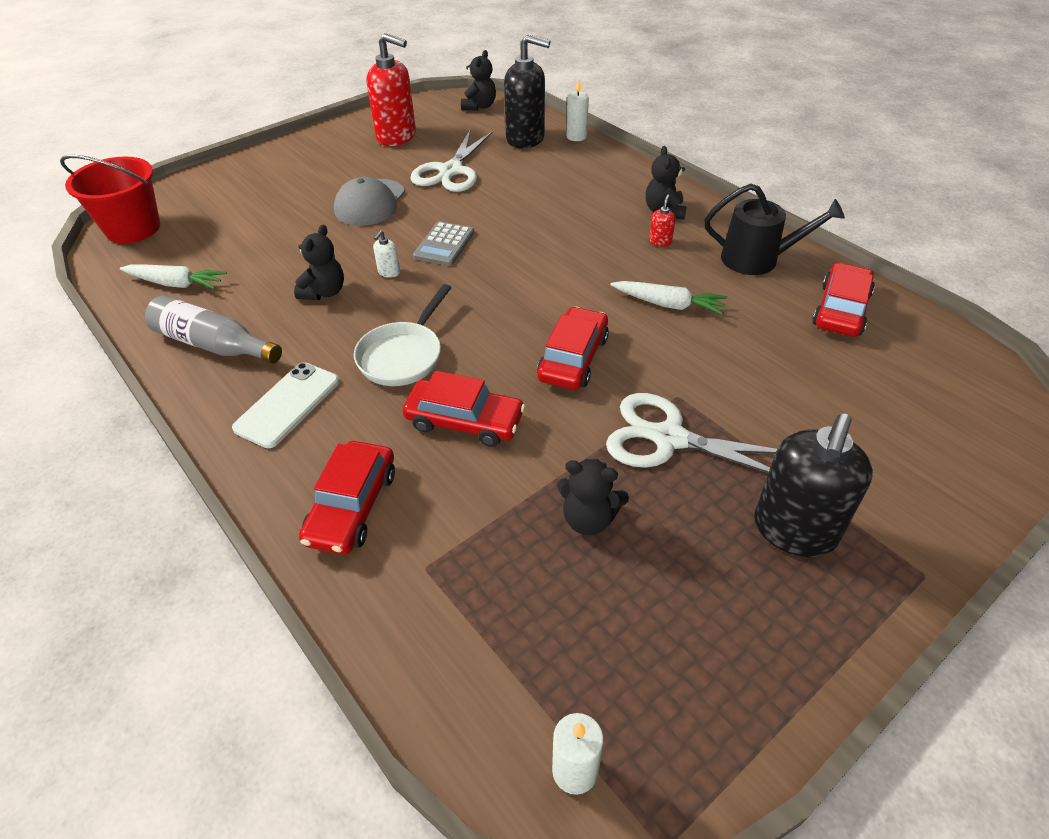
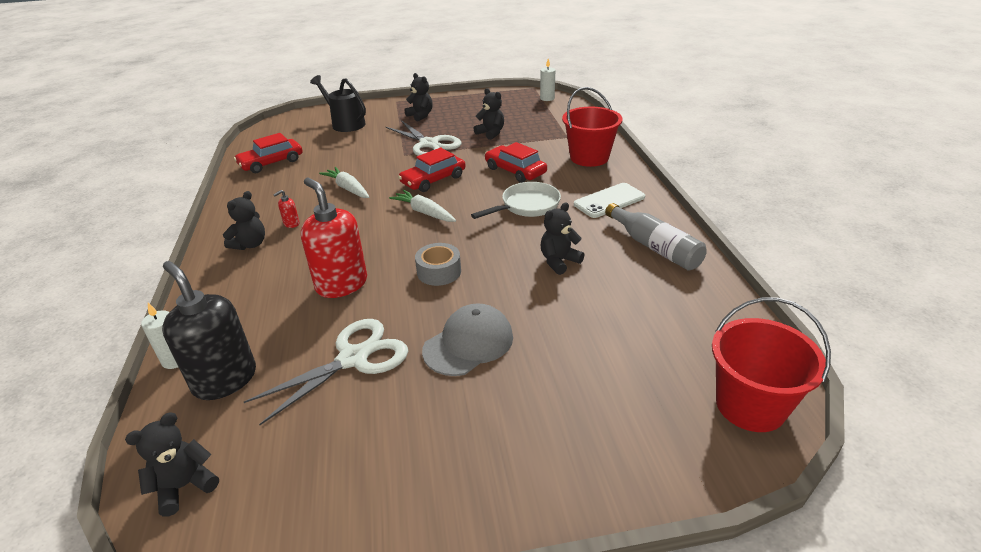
camera: 150 degrees left, 10 degrees down
(176, 284) = (688, 309): white carrot -> white carrot (424, 212)
(352, 506) = (589, 157): red car -> red bucket
(389, 272) = (500, 262): white soap dispenser -> none
(397, 136) = (355, 459): red soap dispenser -> red soap dispenser (341, 284)
(444, 244) = (439, 272): grey calculator -> grey tape
(757, 259) = (259, 196): black watering can -> black watering can (345, 124)
(794, 530) = (420, 115): black soap dispenser -> black teddy bear

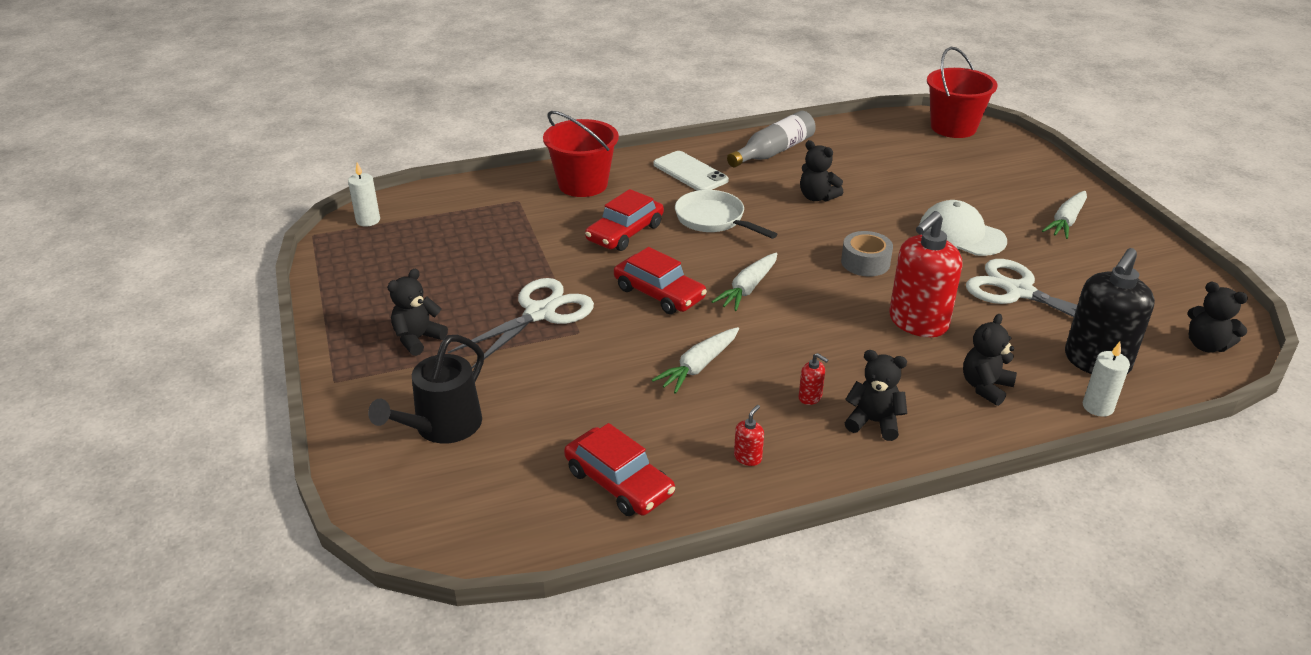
camera: 100 degrees left, 0 degrees up
(258, 198) = (748, 457): none -> red soap dispenser
(468, 343) = (961, 234): grey cap -> white cap
(475, 448) = (1066, 221): none -> white carrot
(491, 133) = (502, 260): black teddy bear -> black teddy bear (985, 387)

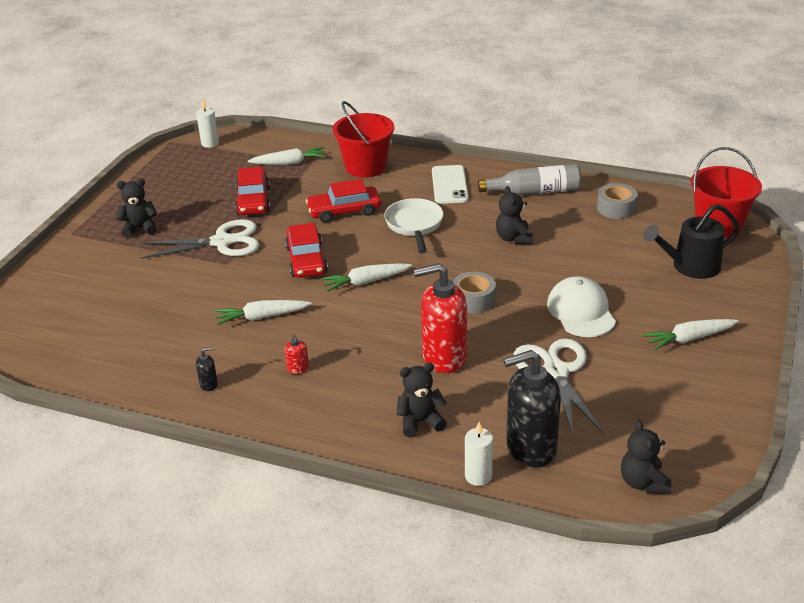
camera: 40 degrees right, 0 degrees up
(442, 426) = (86, 284): black watering can -> black watering can (691, 266)
(495, 208) = (289, 163): none -> white carrot
(619, 482) = (124, 360): red car -> red car (253, 201)
(748, 457) = (209, 384): red soap dispenser -> black soap dispenser
(859, 141) = (616, 208): none -> grey tape
(874, 422) = (312, 404): black teddy bear -> none

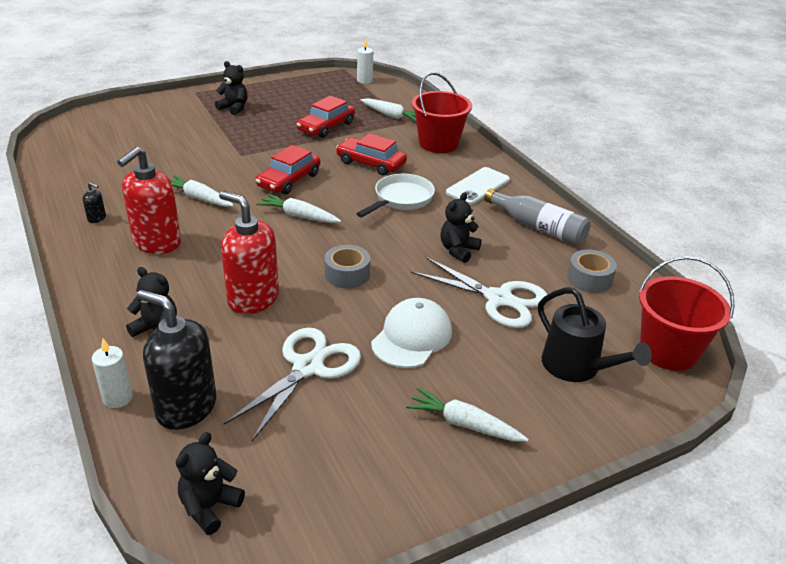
camera: 40 degrees right, 0 degrees up
(222, 242) = (262, 141): white scissors -> white scissors (499, 299)
(298, 369) = (157, 243): red soap dispenser -> red soap dispenser, size x2.49
(691, 266) = (576, 367): black watering can -> black watering can turned 150 degrees counterclockwise

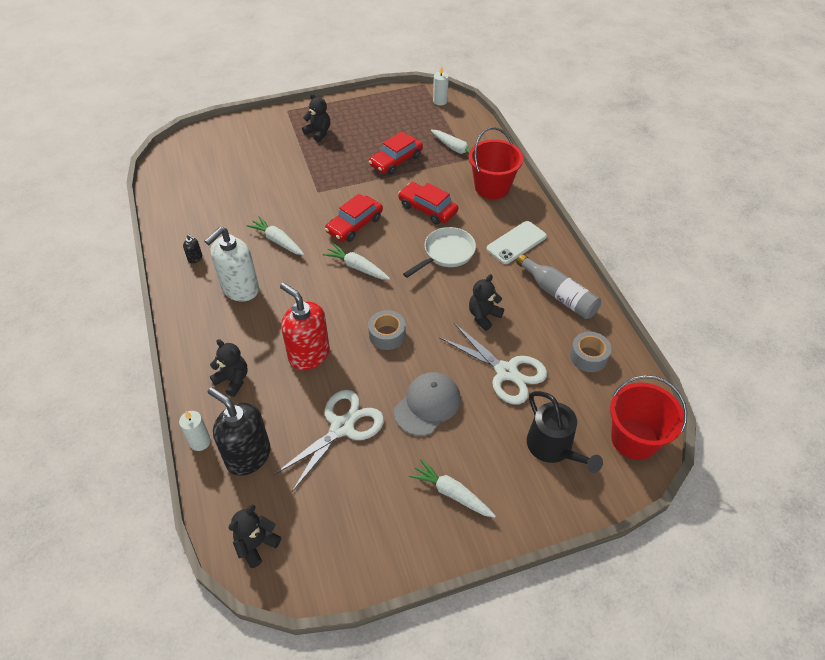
camera: 10 degrees right, 15 degrees up
(157, 243) = (240, 289): red soap dispenser -> white soap dispenser
(412, 337) = (427, 405): white cap -> grey cap

